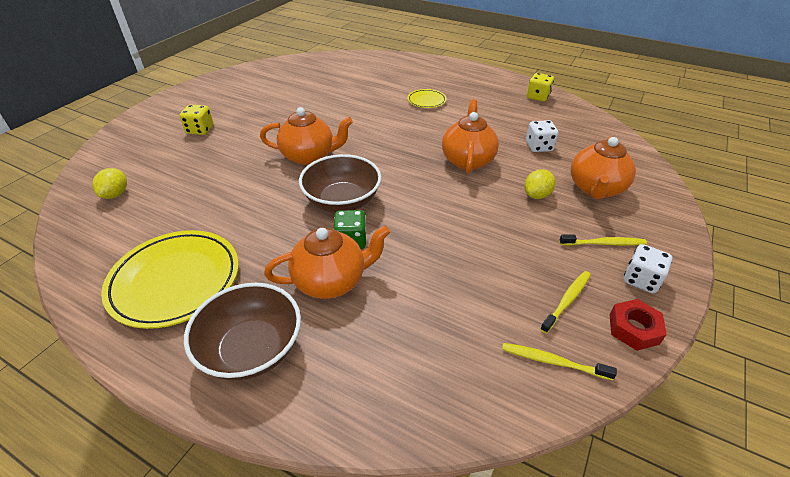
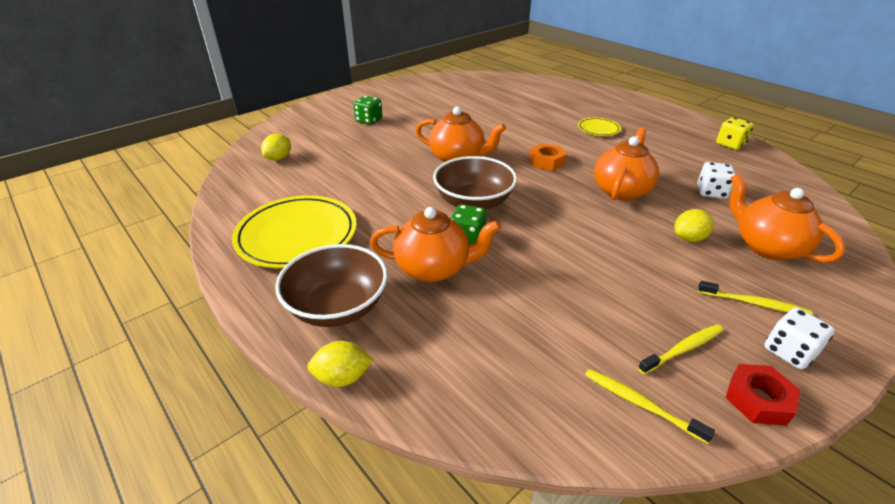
camera: 20 degrees right, 5 degrees down
(200, 130) = (369, 120): yellow dice -> green dice
(287, 423) = (342, 377): none -> yellow lemon
(393, 143) = (546, 161): none -> orange nut
(595, 189) = (766, 246): orange teapot -> orange teapot turned 105 degrees clockwise

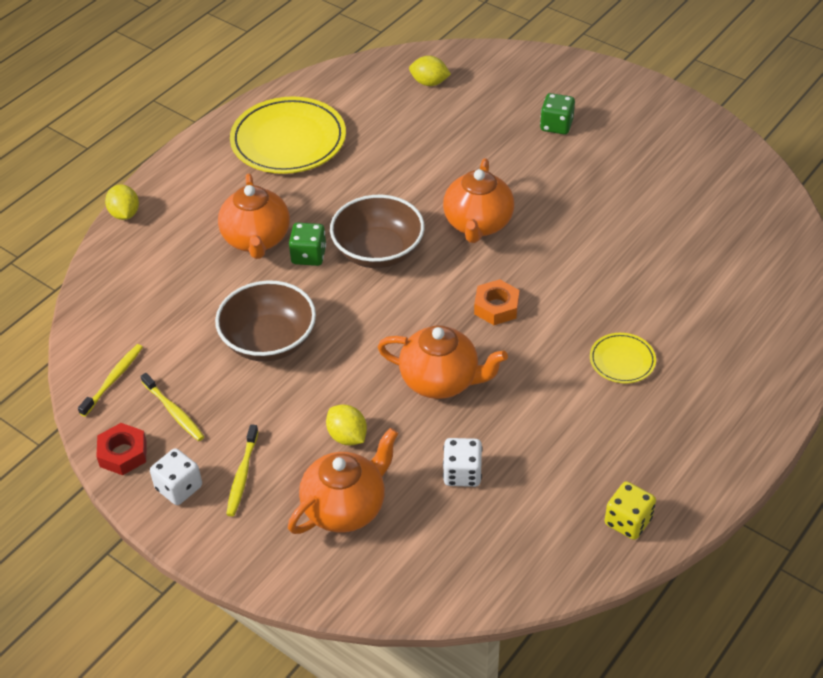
camera: 80 degrees right, 10 degrees up
(337, 307) = (197, 192): brown bowl -> brown bowl (269, 341)

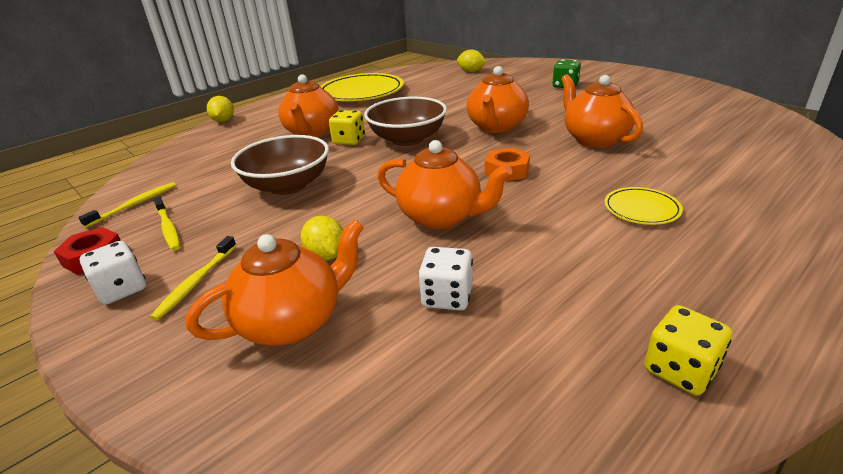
camera: 10 degrees right, 15 degrees down
(309, 256) = (349, 140): green dice -> yellow dice
(586, 247) = (594, 139): none -> orange teapot

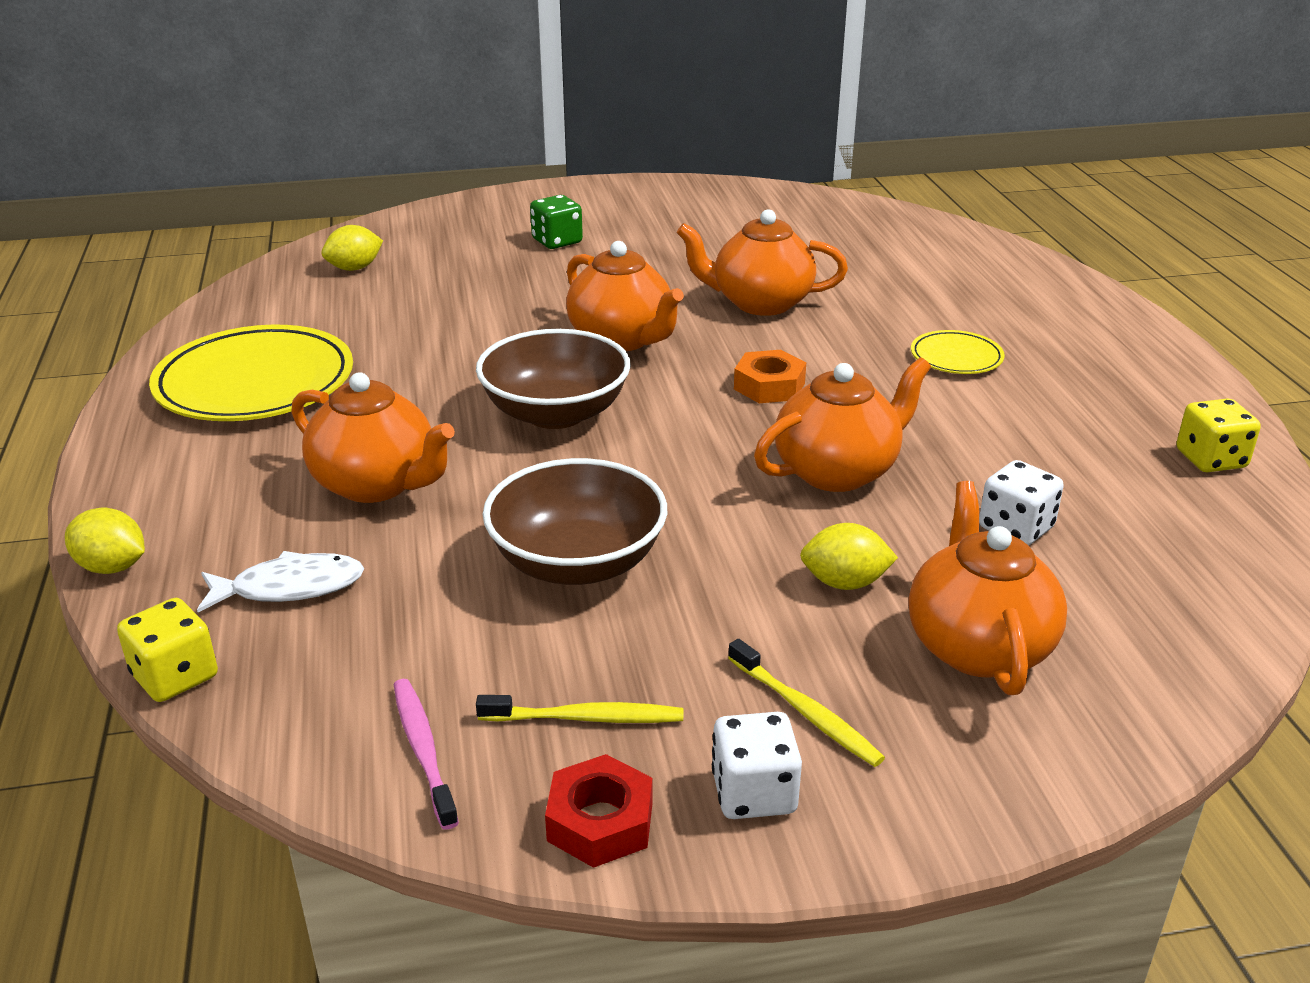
camera: 60 degrees left, 0 degrees up
(135, 205) = (423, 750): yellow toothbrush -> pink toothbrush
(229, 146) = (290, 587): none -> white fish
(349, 140) = (476, 461): yellow dice -> yellow dice (175, 676)

